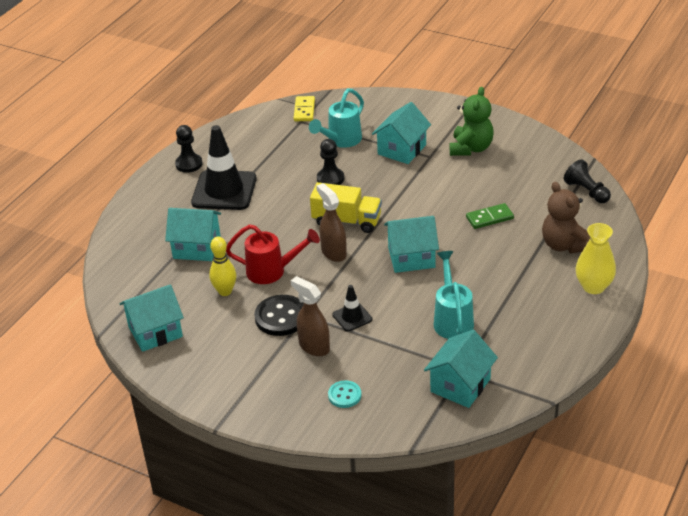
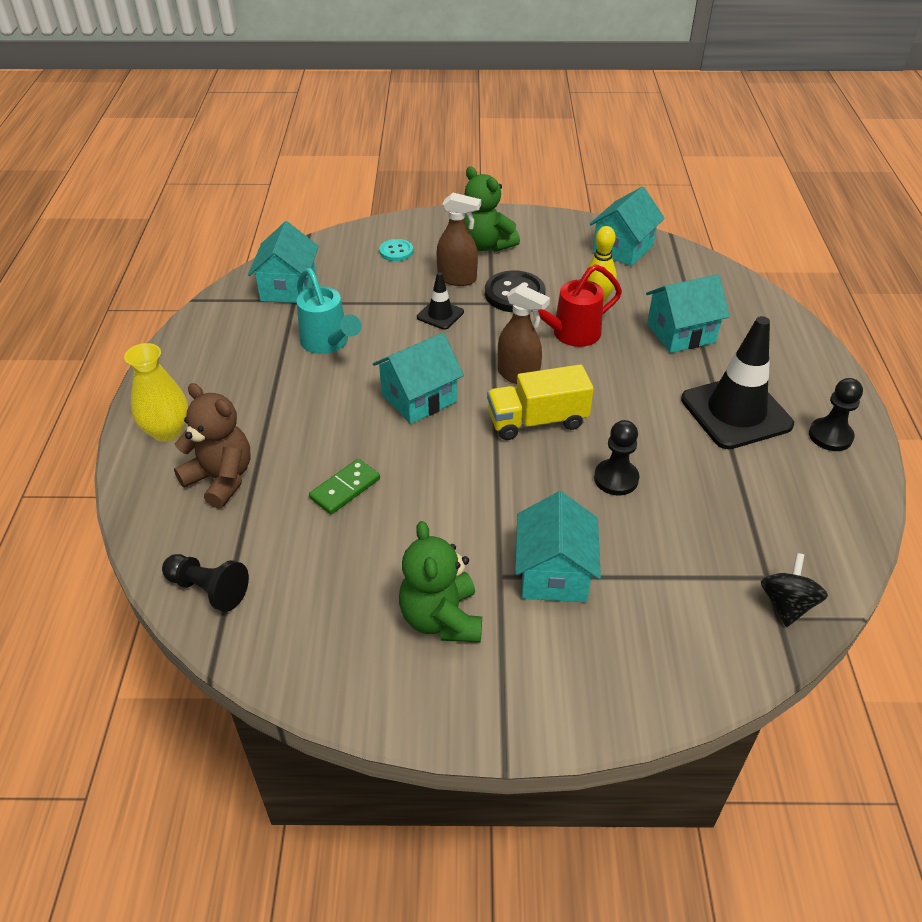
camera: 150 degrees right, 5 degrees up
(262, 375) = (486, 245): none -> green teddy bear
(304, 110) = (787, 604): yellow domino -> black spinning top
(341, 140) = (664, 557): turquoise watering can -> none

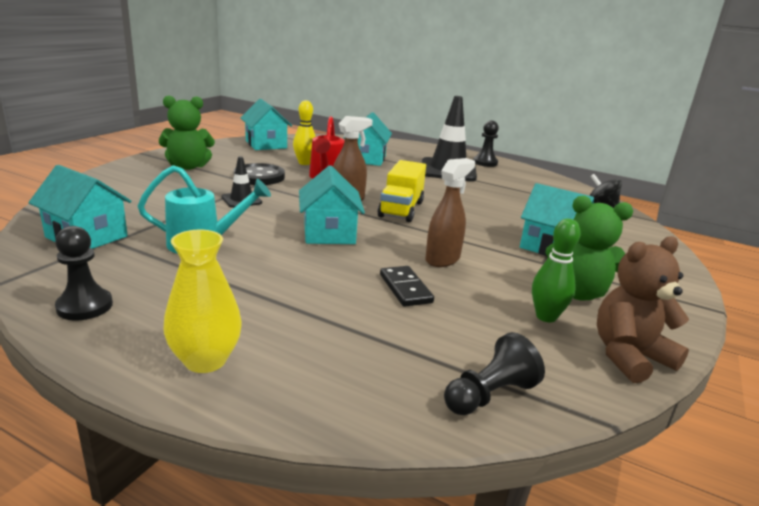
camera: 65 degrees left, 20 degrees down
(221, 479) = (328, 345): brown teddy bear -> brown teddy bear (629, 356)
(345, 489) = (405, 288): green domino -> black domino
(365, 601) = (546, 317): none -> green bowling pin
(396, 251) = (131, 189): turquoise button -> none
(457, 279) = (209, 184): brown spray bottle -> brown spray bottle (442, 259)
(616, 479) = (477, 208): black pawn -> black pawn (85, 306)

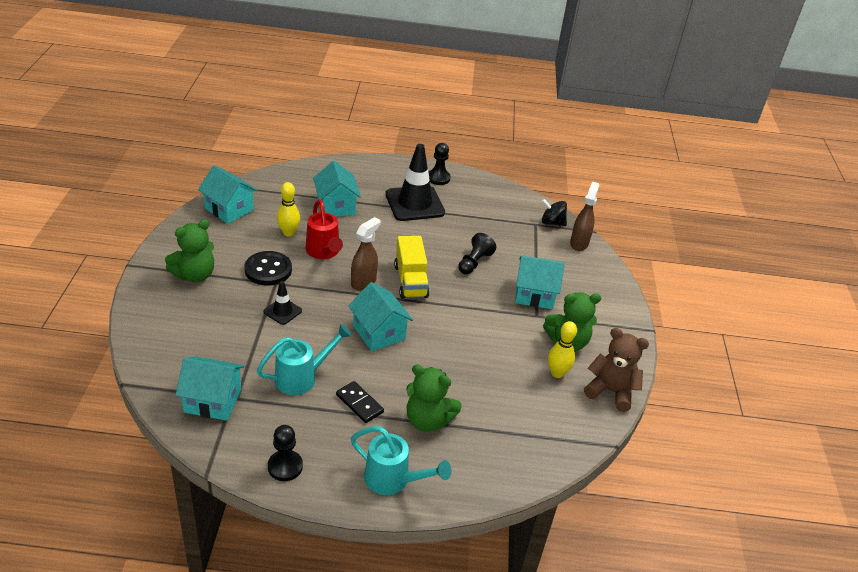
camera: 25 degrees left, 15 degrees up
(205, 360) = (393, 480): yellow vase -> turquoise watering can
(318, 314) = (428, 420): none -> green teddy bear
(405, 288) = (464, 376): black domino -> black domino (359, 403)
(442, 259) = (472, 336): brown spray bottle -> brown spray bottle (579, 243)
(489, 395) = (551, 448): black pawn -> black pawn (474, 262)
(546, 317) = (557, 373): green bowling pin -> yellow bowling pin
(629, 356) = (610, 391): brown teddy bear -> brown teddy bear turned 75 degrees clockwise

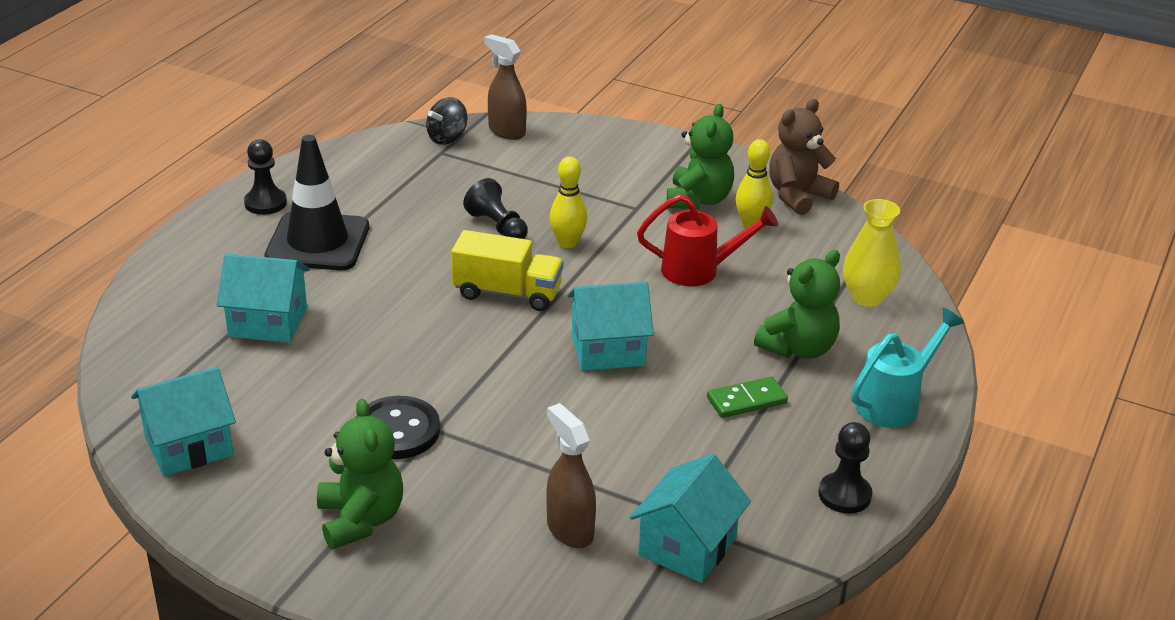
camera: 65 degrees left, 5 degrees down
(282, 311) = (512, 435): black traffic cone -> none
(288, 233) = (308, 389): yellow bowling pin -> yellow bowling pin (567, 243)
(302, 378) = (673, 444): turquoise watering can -> none
(324, 252) = (386, 361): red watering can -> red watering can (699, 270)
(359, 403) = (746, 400): black domino -> green domino
(363, 282) = (485, 338): brown spray bottle -> brown spray bottle (569, 530)
(509, 448) = (867, 297): none -> yellow vase
(534, 294) = (594, 197): turquoise house -> none

